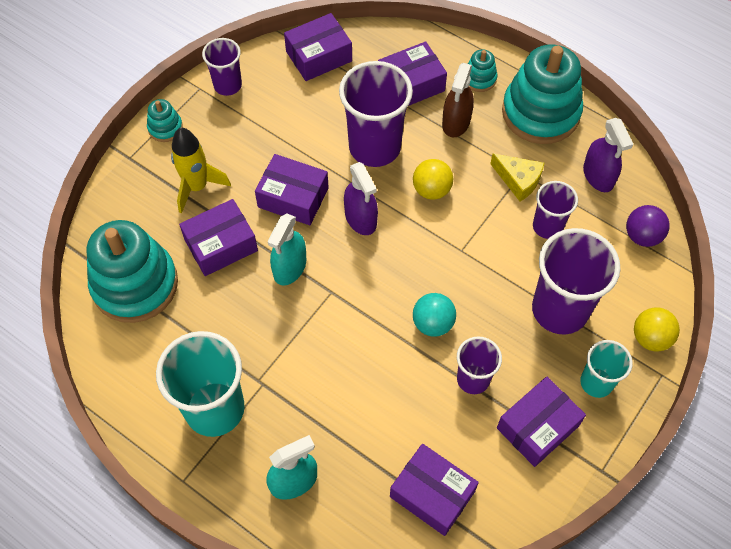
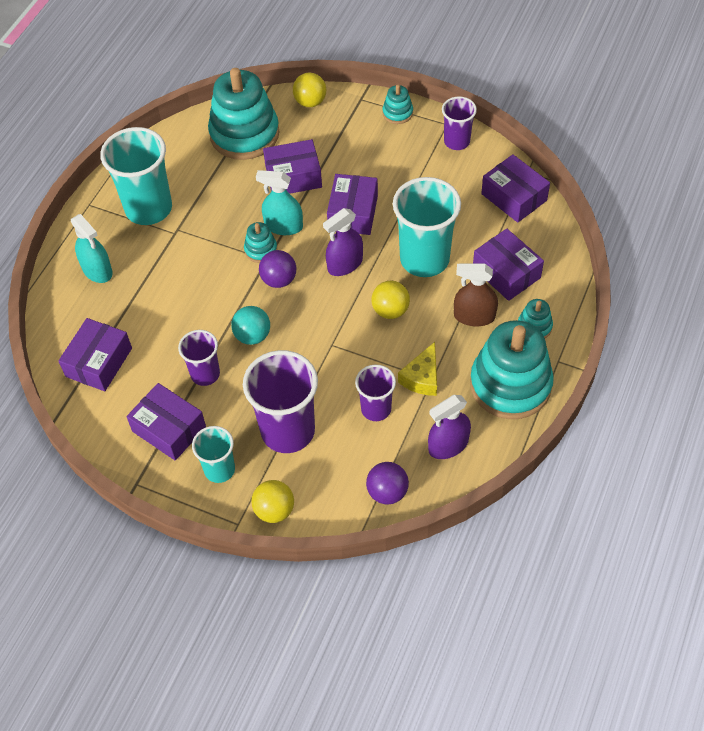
camera: 80 degrees right, 5 degrees down
(112, 207) = (310, 102): none -> yellow ball
(197, 187) = (345, 148): yellow rocket -> none
(221, 245) = (293, 177): purple box -> purple box turned 60 degrees counterclockwise
(316, 296) = (261, 250): none -> turquoise stacking toy
(364, 285) = (279, 280): none -> purple ball
(374, 147) = (424, 259): purple cup -> turquoise cup

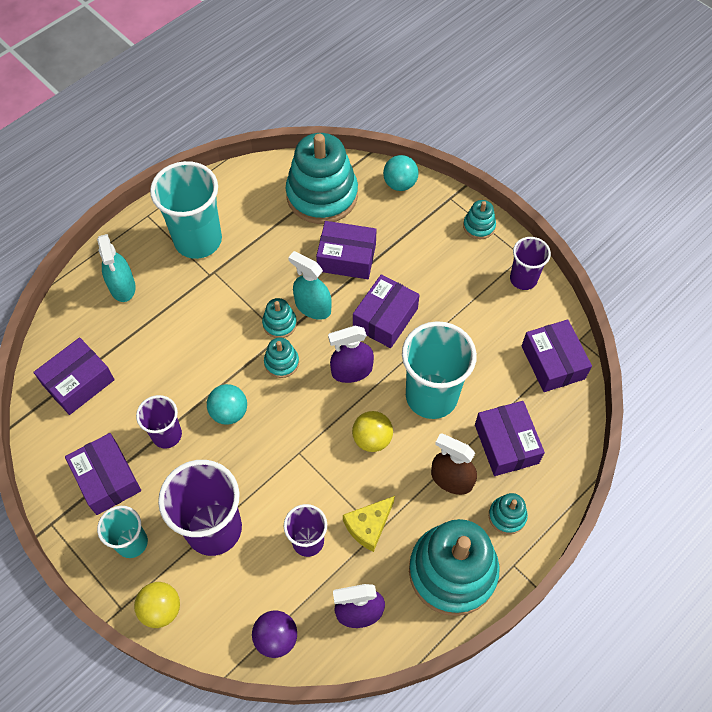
camera: 20 degrees right, 5 degrees up
(279, 280) = (281, 362): purple ball -> turquoise stacking toy
(310, 102) = (400, 184): yellow ball -> turquoise ball

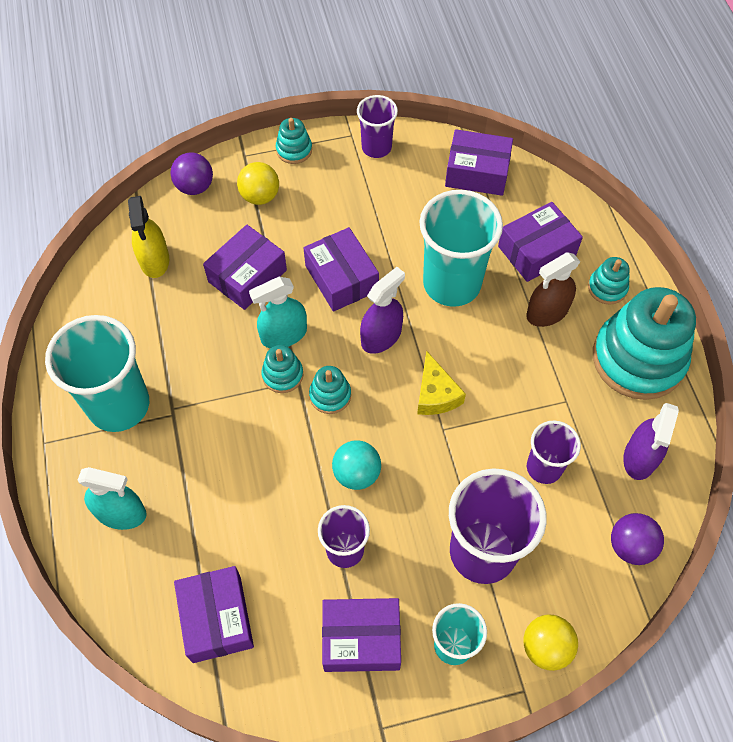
camera: 60 degrees left, 0 degrees up
(322, 195) = (154, 260): turquoise stacking toy -> yellow spray bottle
(352, 371) = (381, 336): purple spray bottle -> purple spray bottle turned 150 degrees counterclockwise
(369, 526) = (556, 405): yellow cheese -> yellow cheese (436, 394)
(372, 439) = (467, 356): yellow ball -> yellow ball (260, 196)
(400, 184) = (195, 187): turquoise ball -> purple ball
(506, 444) = (536, 251): purple box -> purple box turned 45 degrees counterclockwise

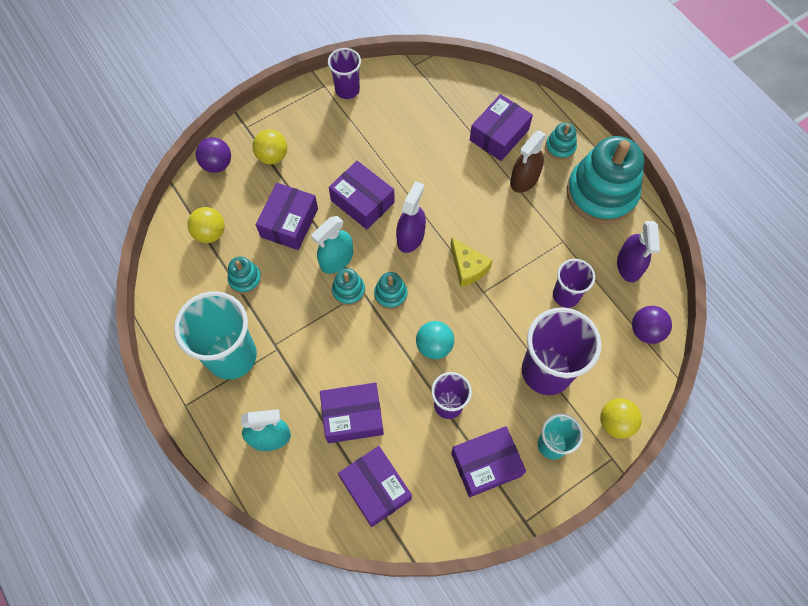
camera: 20 degrees left, 5 degrees up
(154, 260) = (210, 233): yellow spray bottle -> yellow ball
(294, 150) = (284, 111): turquoise stacking toy -> turquoise stacking toy (245, 279)
(452, 283) = (446, 179): turquoise cup -> none
(477, 172) = (431, 87): purple box -> purple box (352, 416)

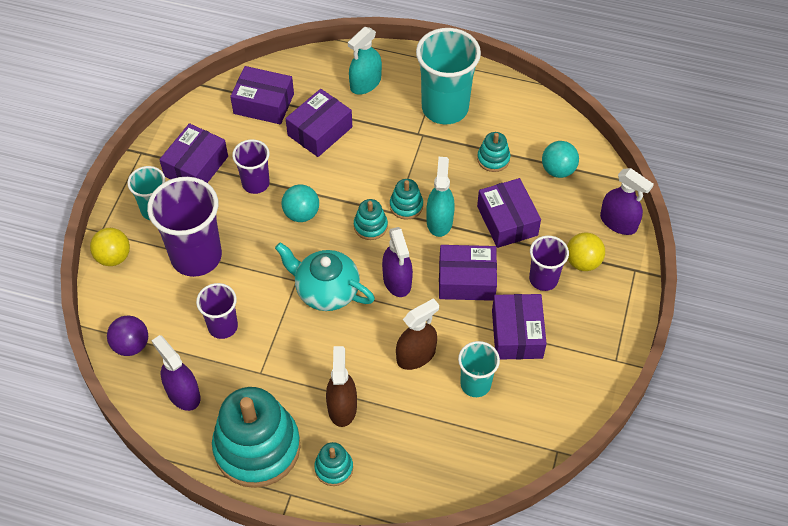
camera: 140 degrees right, 10 degrees down
(210, 233) = (558, 170): yellow ball -> turquoise ball
(217, 164) = (618, 222): purple ball -> purple spray bottle
(347, 90) = (590, 372): purple cup -> purple cup (543, 279)
(425, 133) = (475, 384): none -> turquoise cup
(446, 177) = (416, 355): none -> brown spray bottle
(468, 267) = (326, 290): yellow cheese -> turquoise teapot
(499, 135) = (404, 436): purple box -> purple box (517, 334)

